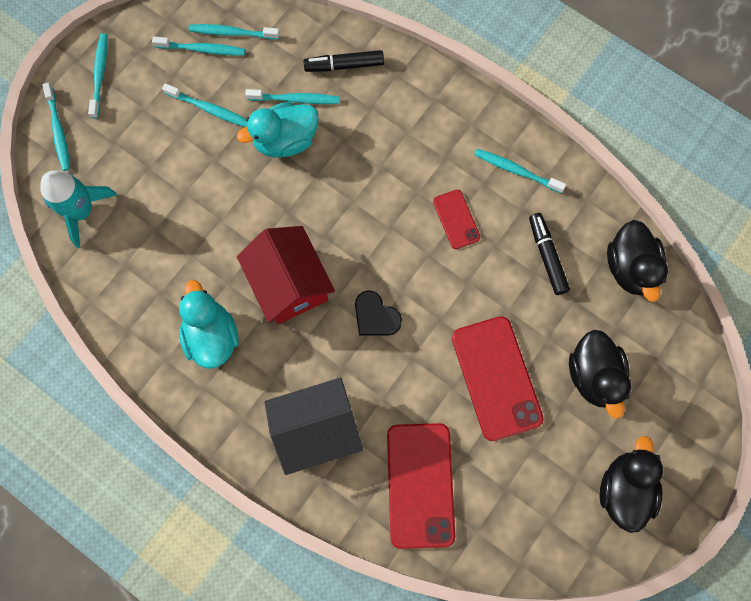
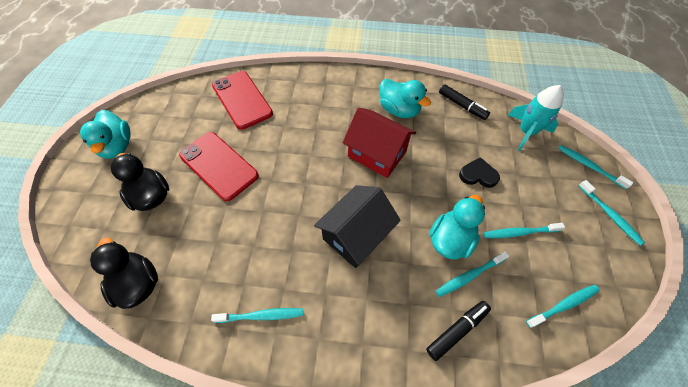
camera: 150 degrees right, 15 degrees down
(202, 49) = (569, 276): turquoise toothbrush -> none
(316, 429) = (312, 97): black house -> black house (356, 235)
(375, 316) = (313, 162): black heart -> black heart (478, 175)
(456, 219) = (292, 249): red phone -> none
(547, 256) = (210, 258): black marker -> black marker (462, 105)
(624, 489) = (117, 146): black duck -> turquoise duck

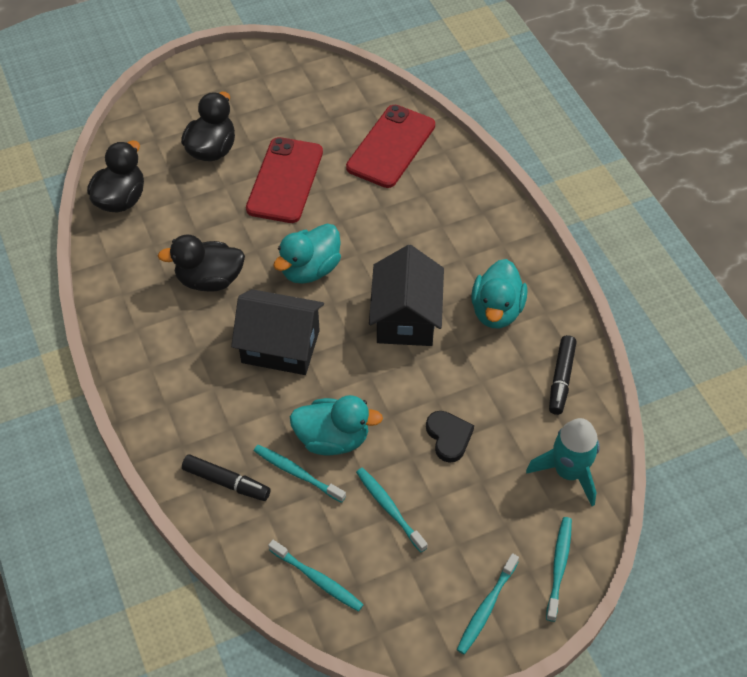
camera: 60 degrees right, 5 degrees down
(117, 146) = (249, 84): turquoise duck -> turquoise duck (310, 269)
(261, 315) = (146, 309): turquoise toothbrush -> none
(267, 254) = (209, 280): none -> black duck
(377, 154) = (406, 318): red house -> black house

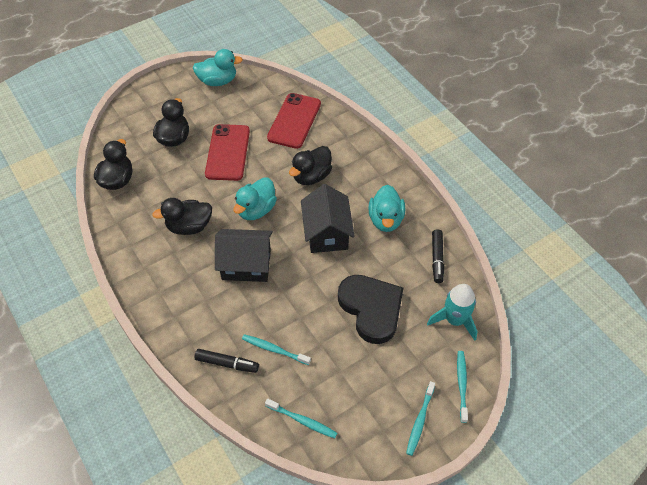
camera: 10 degrees left, 0 degrees up
(333, 439) = (294, 322): turquoise duck -> turquoise duck (218, 81)
(389, 509) = (341, 364): turquoise toothbrush -> none
(400, 232) = (311, 176): none -> black duck
(448, 437) = (371, 309): black heart -> black heart, size x2.03

